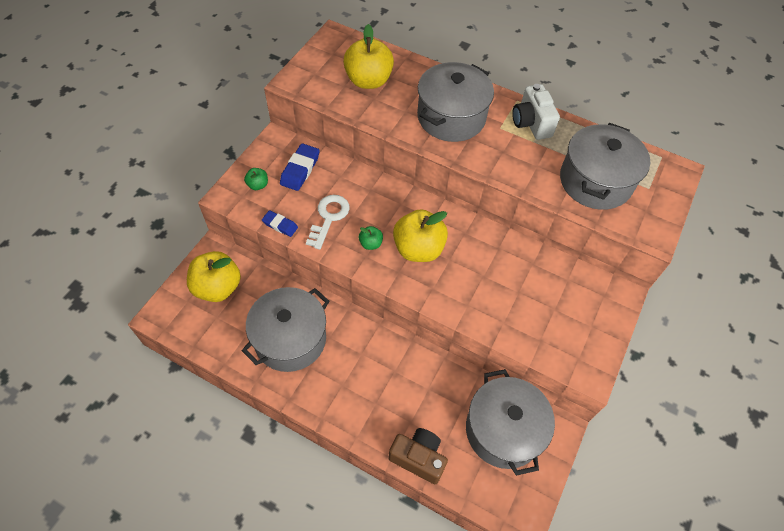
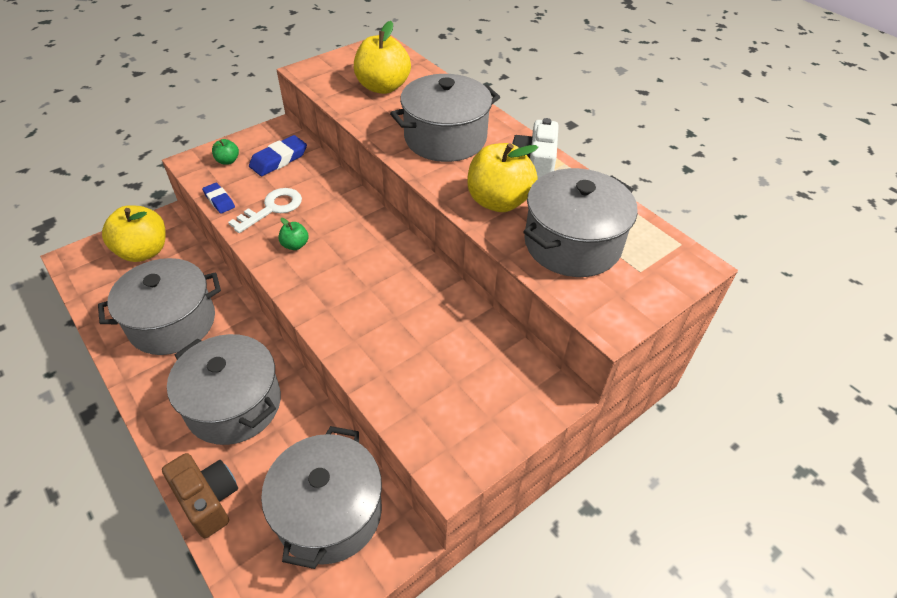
camera: 25 degrees right, 10 degrees down
(386, 384) = (234, 404): none -> grey pot
(418, 249) = (342, 266): yellow apple -> yellow apple (498, 201)

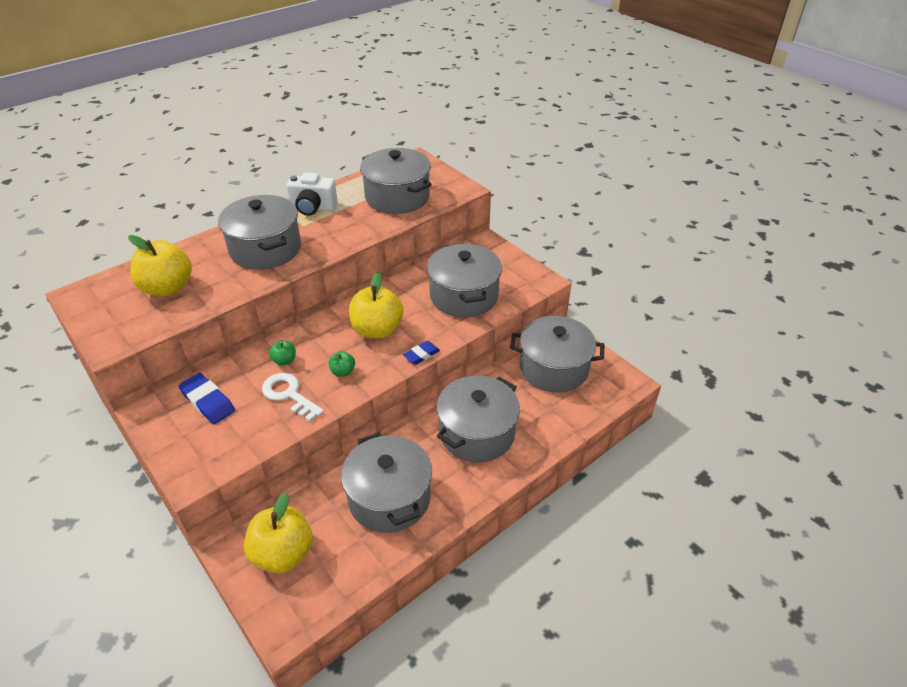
camera: 90 degrees left, 5 degrees down
(208, 500) = (557, 432): brown camera -> none
(219, 200) = (269, 438): blue eraser -> blue eraser (421, 355)
(228, 161) = (198, 445): green apple -> green apple (284, 361)
(418, 360) = (464, 296): none -> grey pot
(498, 201) = (351, 224): yellow apple -> yellow apple (377, 330)

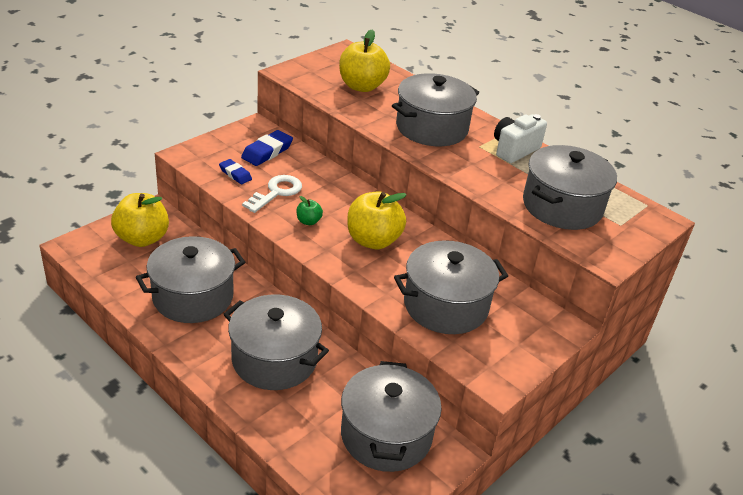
camera: 80 degrees right, 5 degrees down
(284, 361) = (320, 186): green apple -> none
(313, 208) = (514, 150): white camera -> white camera turned 45 degrees clockwise
(421, 355) = (338, 273): blue eraser -> blue eraser (235, 174)

